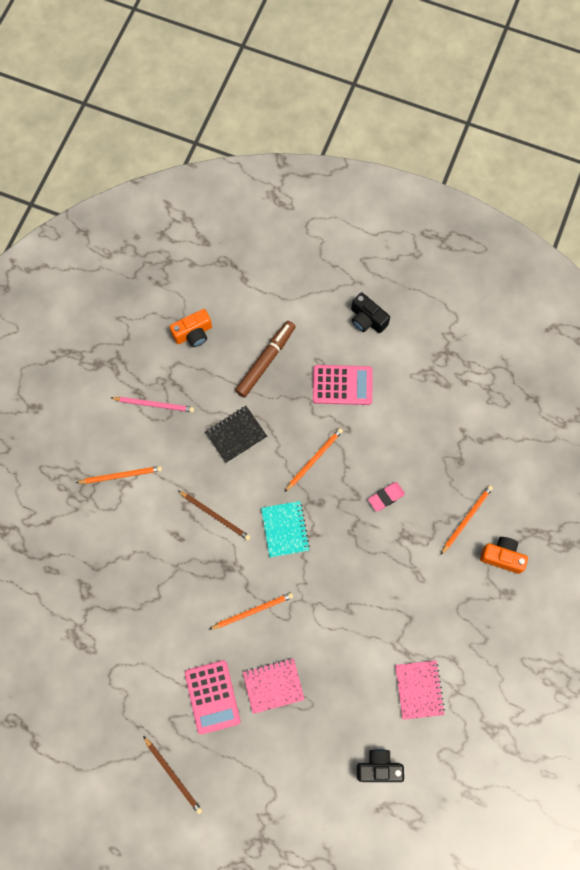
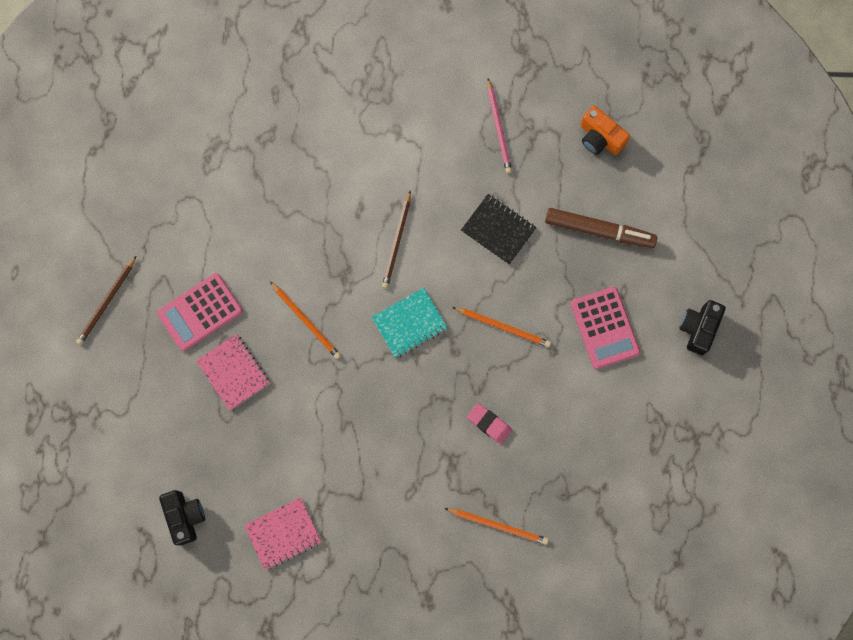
camera: 70 degrees right, 5 degrees up
(121, 475) = (404, 124): orange pencil -> none
(502, 557) = (468, 581): orange camera -> none

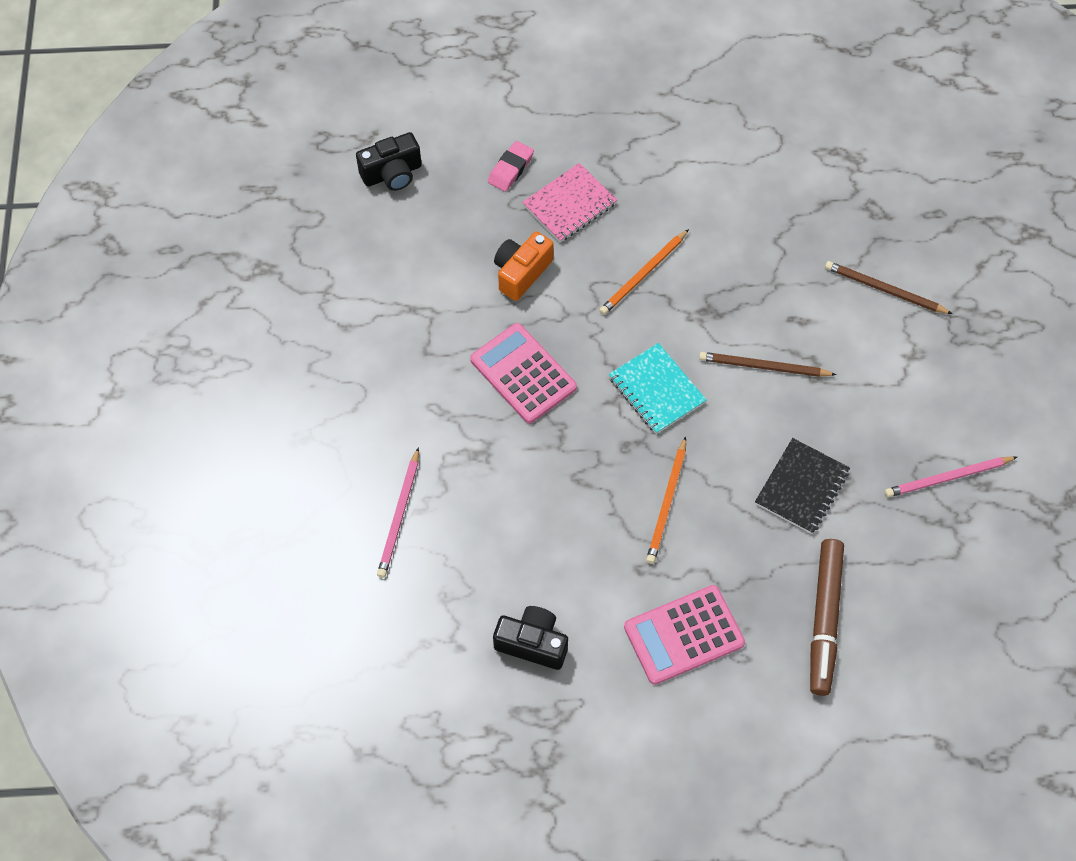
camera: 85 degrees right, 15 degrees down
(107, 302) = (638, 72): brown pencil -> brown pencil (884, 290)
(200, 312) = (639, 163): pink calculator -> pink calculator (523, 373)
(283, 533) = (377, 274): pink notebook -> none
(489, 424) = (533, 495): pink eraser -> pink eraser (511, 169)
(498, 525) = (399, 515): orange pencil -> pink pencil
(600, 138) = (962, 612): orange camera -> orange camera (521, 273)
(698, 328) = (700, 767): black camera -> black camera (532, 643)

